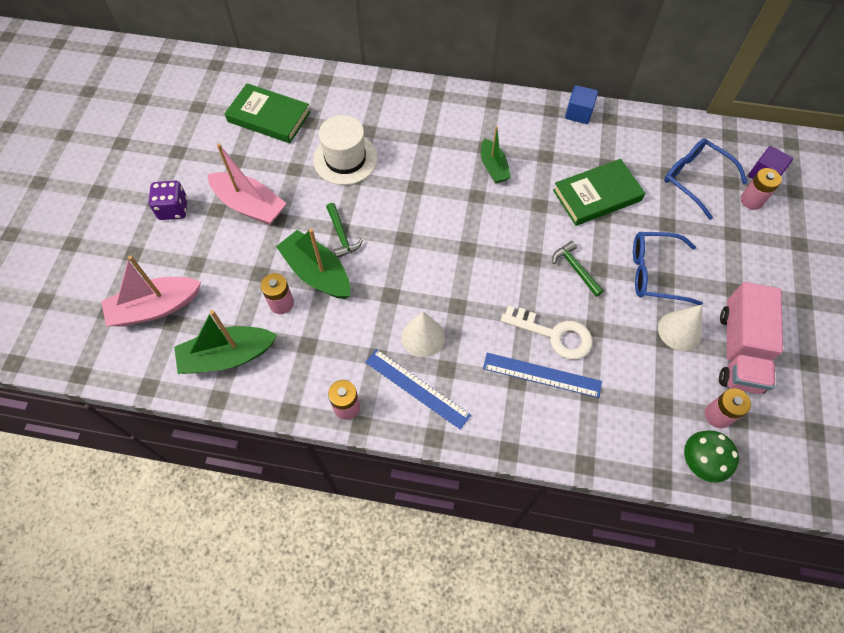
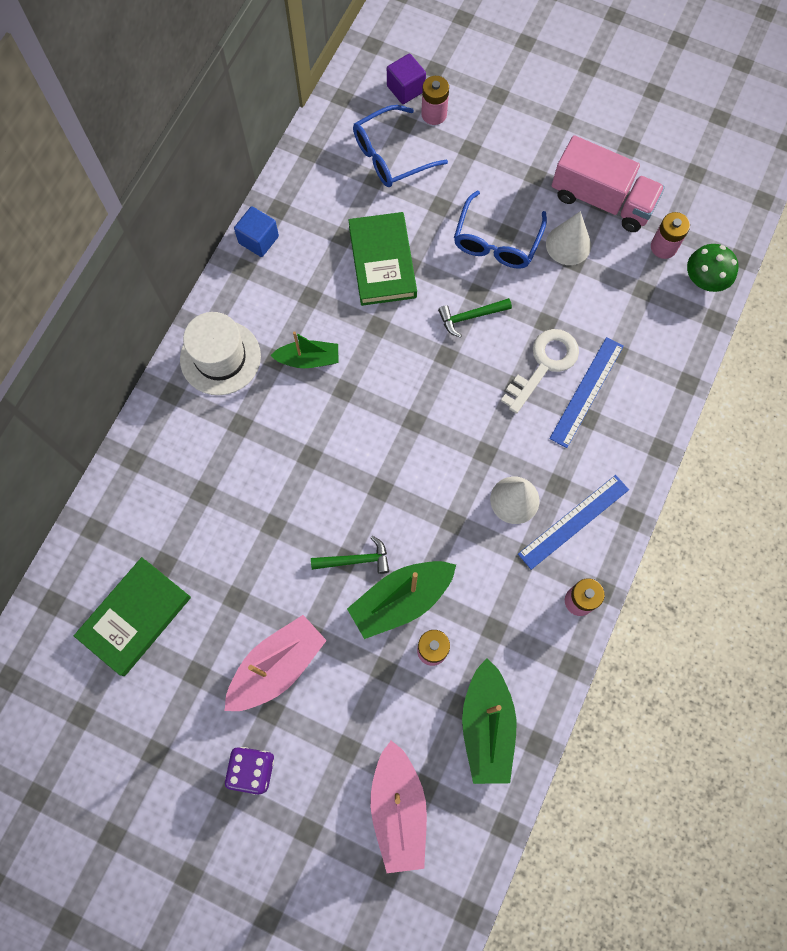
camera: 75 degrees left, 10 degrees up
(345, 159) = (240, 531): white hat -> white hat (220, 357)

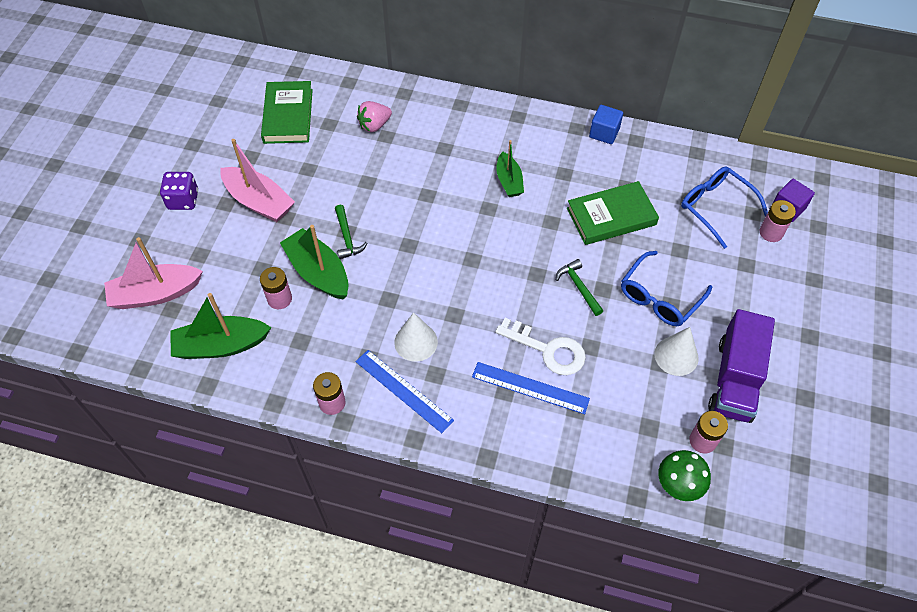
camera: 80 degrees right, 15 degrees down
(135, 617) = (288, 116): green book -> green book turned 60 degrees clockwise
(180, 505) = (374, 125): none -> pink strawberry
(220, 357) = (496, 127): white hat -> none
(496, 241) = (659, 297): blue glasses -> blue glasses turned 60 degrees counterclockwise
(602, 200) = (735, 379): pink truck -> purple truck

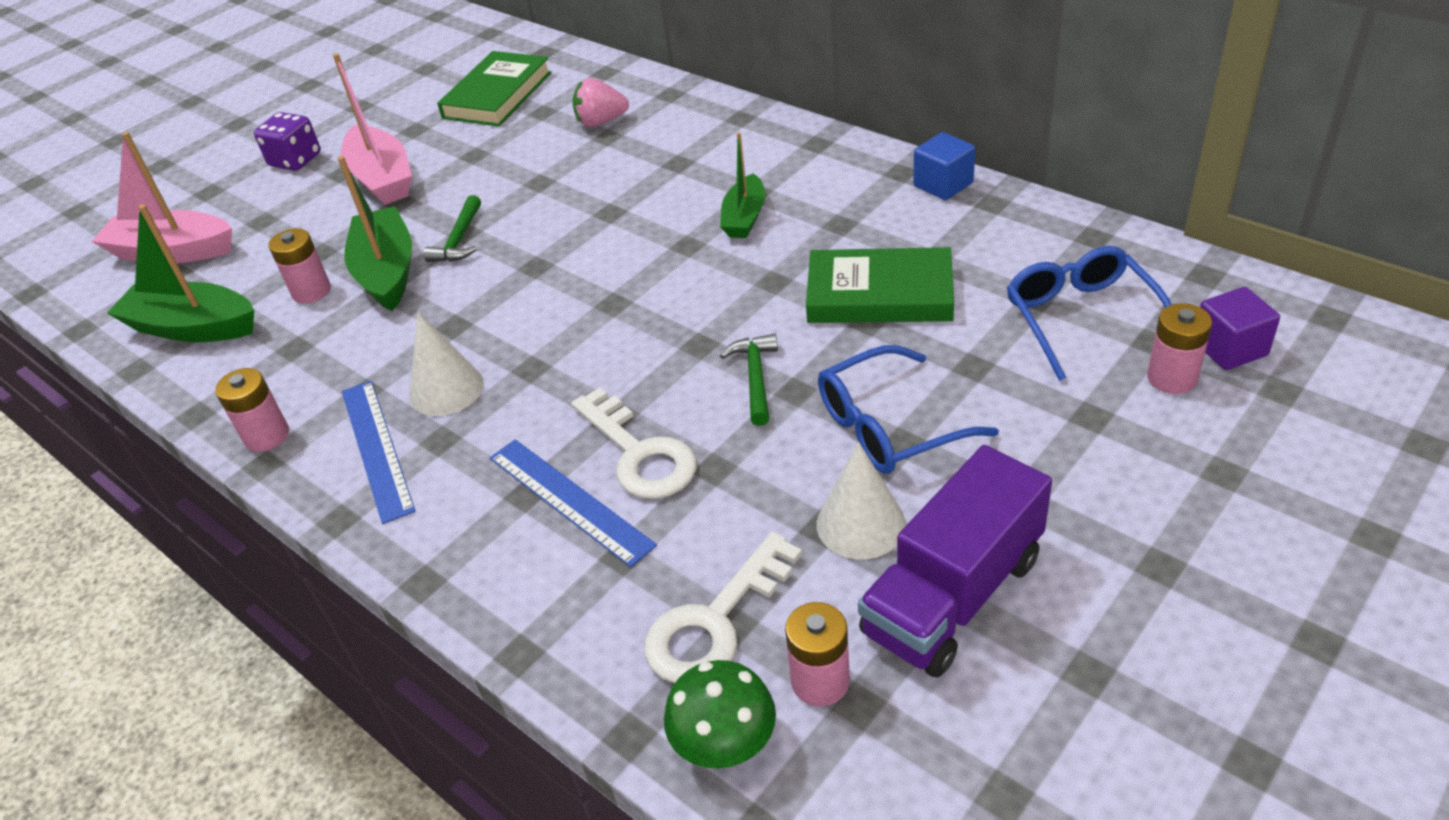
camera: 30 degrees right, 15 degrees down
(641, 429) = (715, 622): none -> white key

